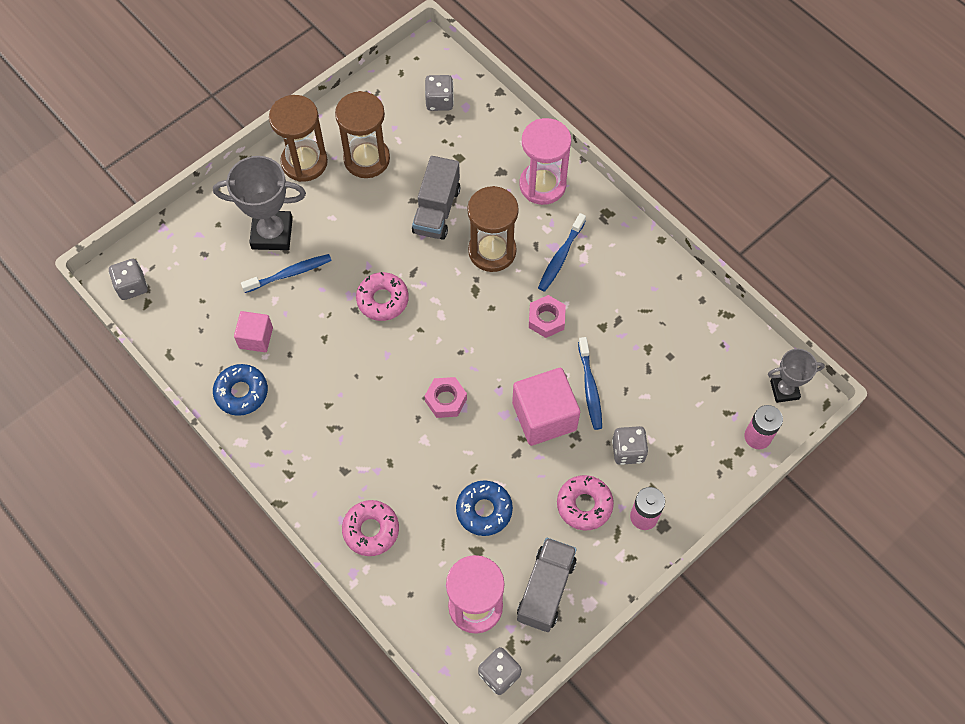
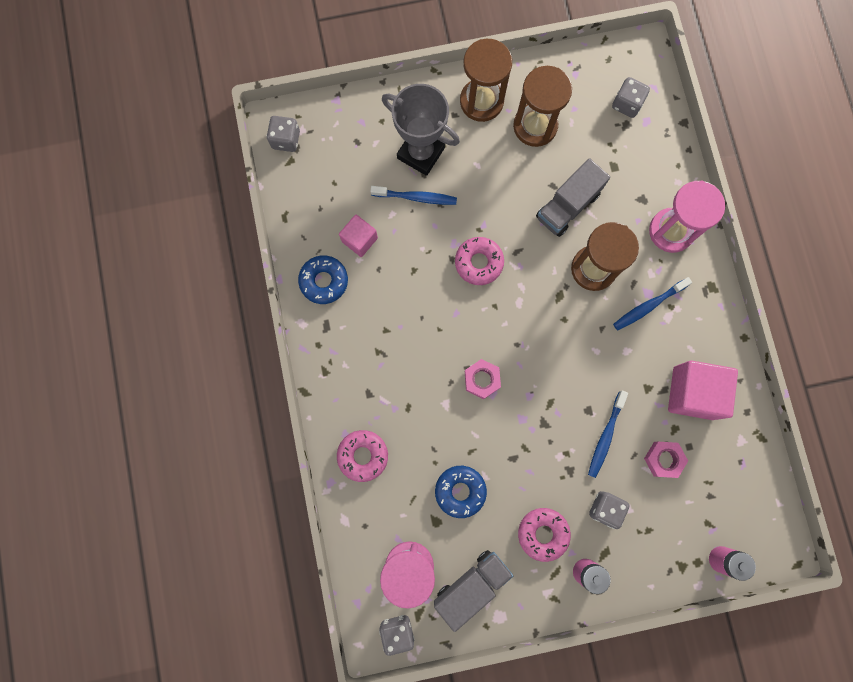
camera: 30 degrees right, 15 degrees up
(544, 416) = (553, 439): pink cube -> pink cube (693, 393)
(546, 319) = (604, 355): pink nut -> pink nut (663, 459)
(784, 390) = (769, 532): grey trophy -> none

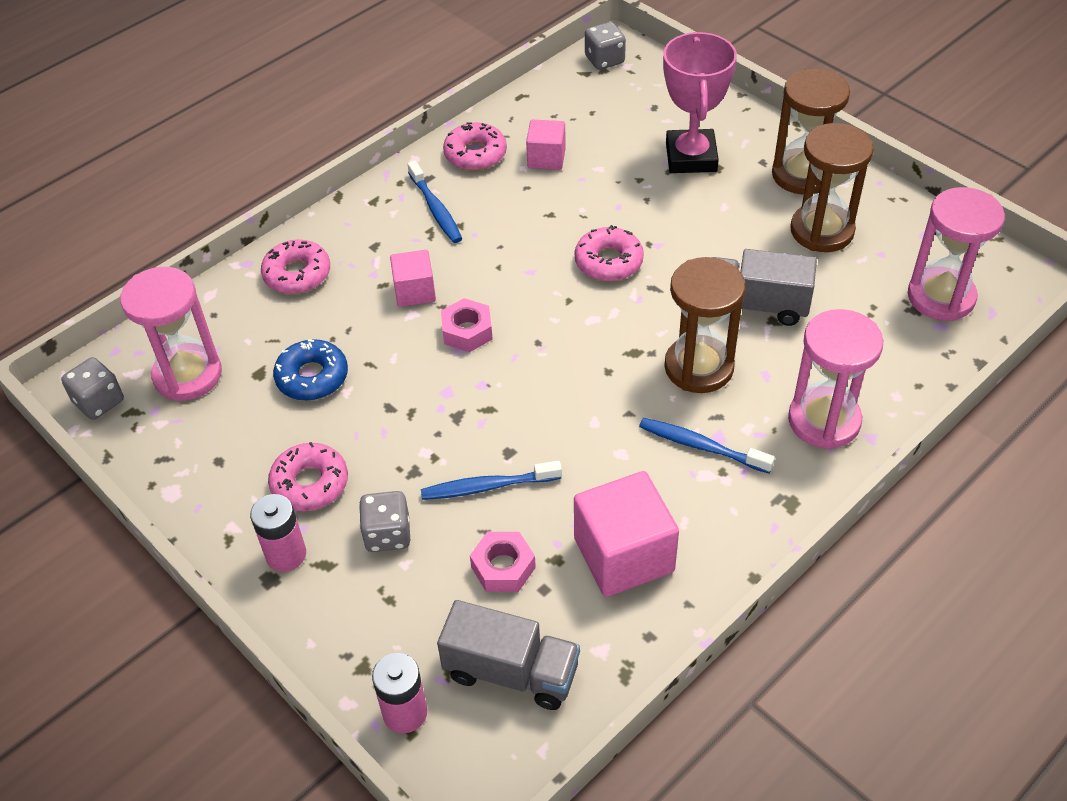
camera: 60 degrees right, 30 degrees down
(324, 281) = (475, 154): blue donut -> pink donut
(416, 197) = (636, 177): blue toothbrush -> blue toothbrush (435, 209)
(421, 153) = (691, 157): grey trophy -> pink trophy
(427, 391) = (415, 291): none -> pink cube
(472, 585) = (197, 445): grey truck -> grey truck (511, 672)
(627, 104) = (941, 297): grey dice -> pink hourglass

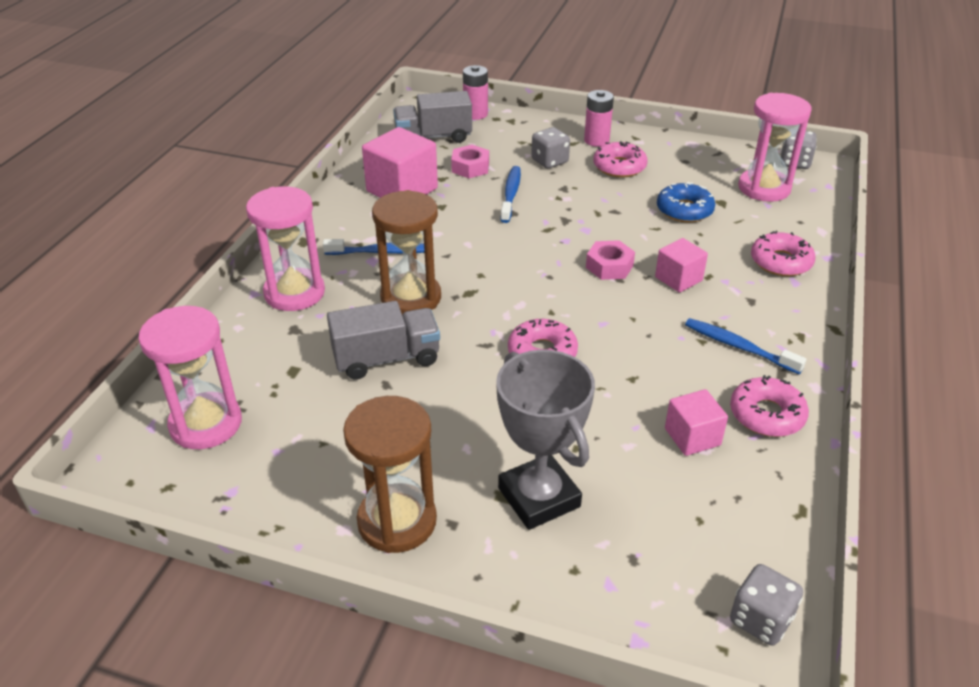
camera: 150 degrees right, 10 degrees down
(488, 486) = (511, 194): blue toothbrush -> blue toothbrush turned 45 degrees counterclockwise
(691, 157) = (539, 497): pink trophy -> grey trophy
(822, 231) = (349, 455): brown hourglass -> none

